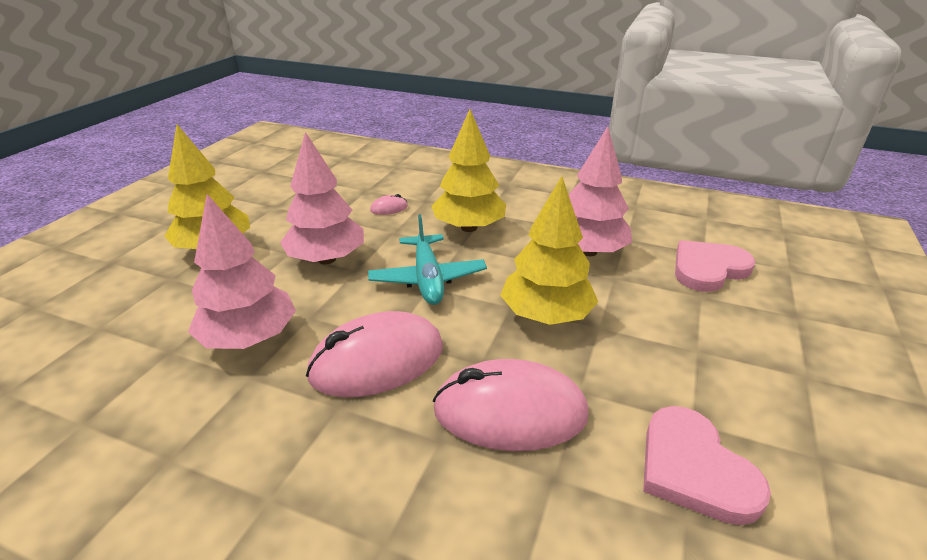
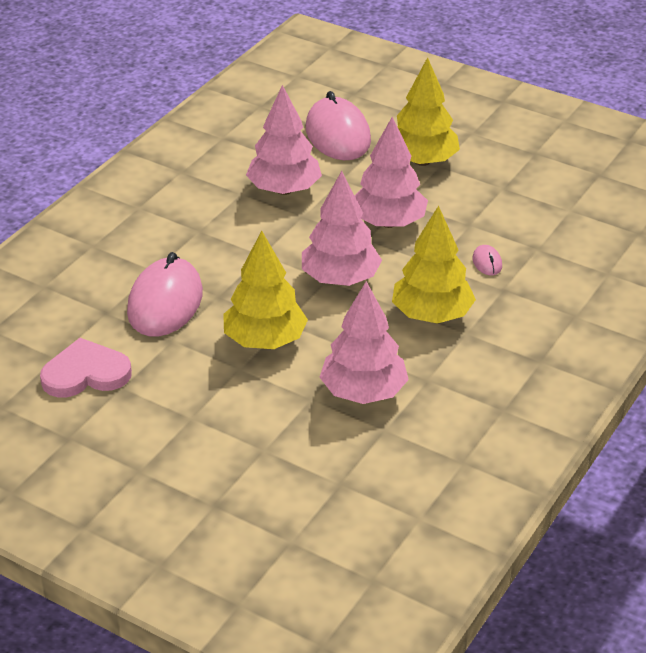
camera: 100 degrees right, 5 degrees up
(377, 361) = (238, 247): pink mouse -> pink mouse (338, 135)
(427, 279) = (340, 279): turquoise plane -> pink tree
(708, 269) = (307, 473): pink heart -> none

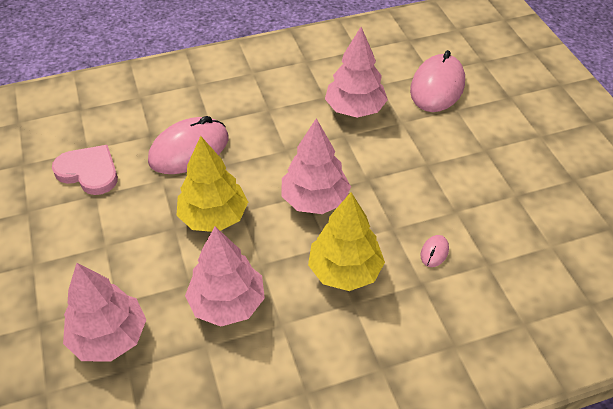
camera: 40 degrees right, 10 degrees up
(388, 222) = (397, 175): pink tree -> pink tree (109, 337)
(422, 161) = (476, 139): yellow tree -> none

